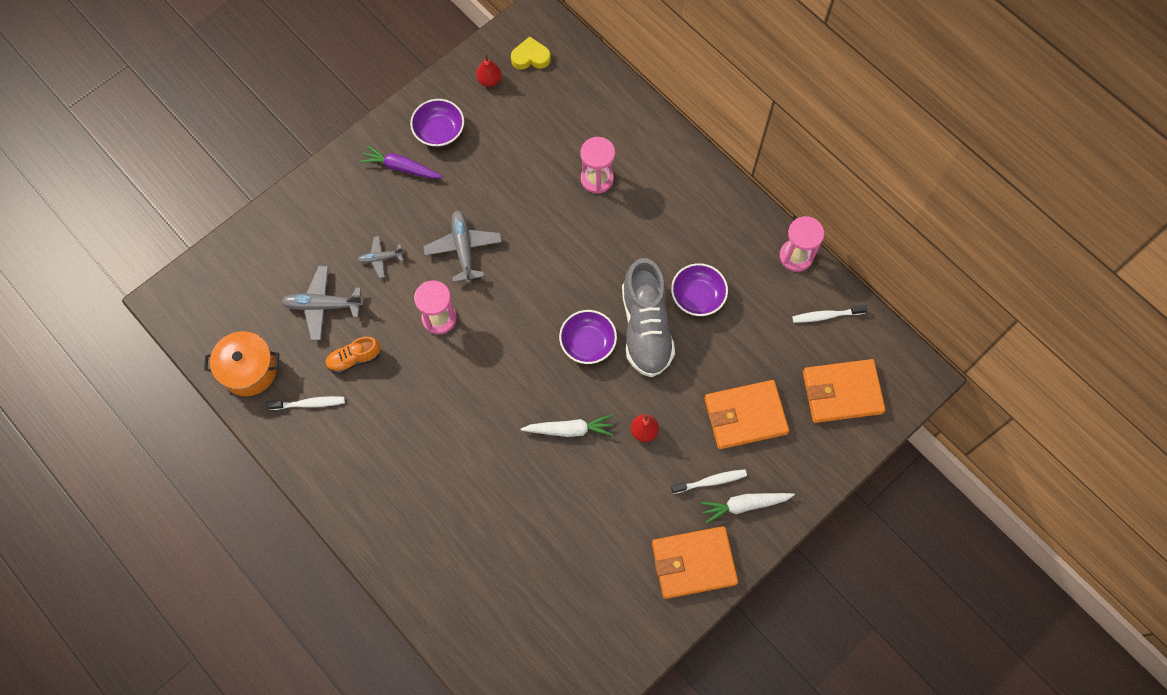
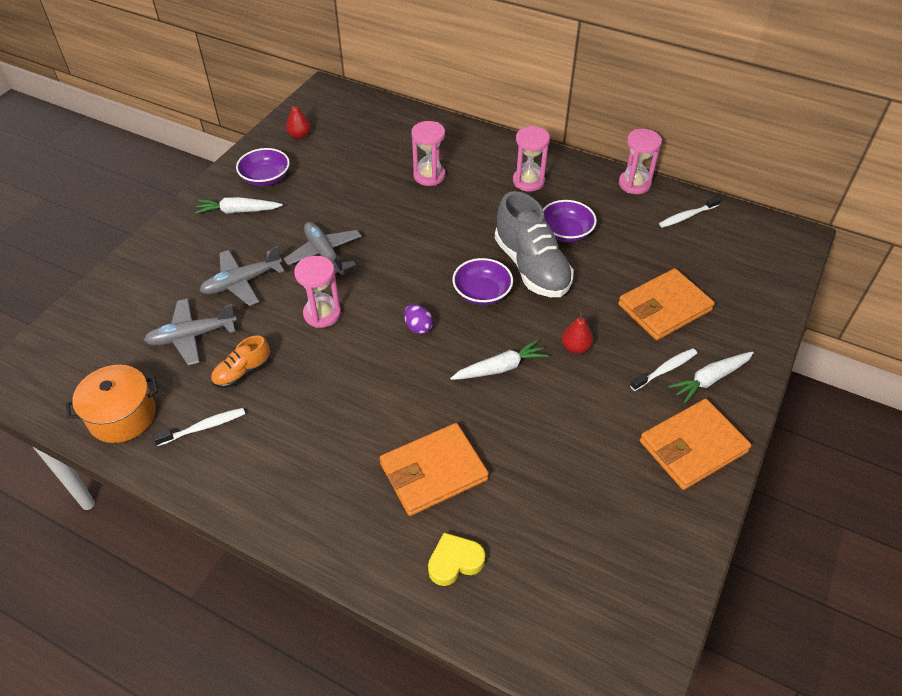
camera: 20 degrees left, 20 degrees down
(380, 258) = (242, 282): grey plane -> grey plane, size x1.72
(401, 167) = (238, 211): purple carrot -> white carrot
(516, 362) = (418, 327): none -> purple egg
(530, 57) = (330, 114): yellow heart -> yellow heart (455, 562)
(691, 218) = (528, 181): none -> pink hourglass
(842, 392) = (738, 266): orange wallet -> orange wallet (433, 472)

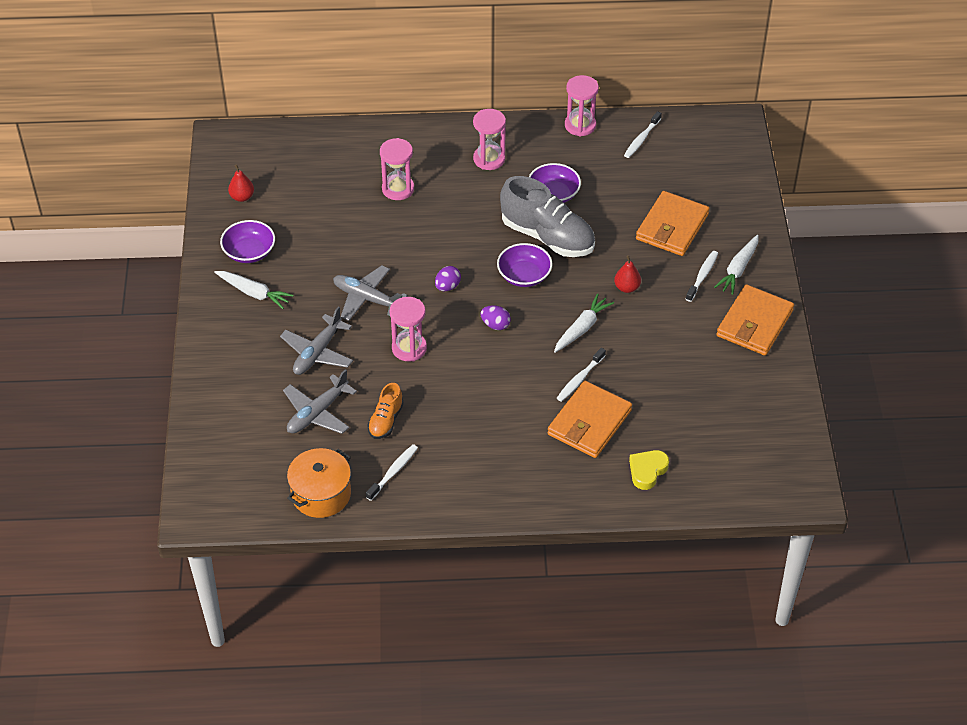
camera: 30 degrees left, 0 degrees up
(238, 211) = (254, 293): white carrot -> white carrot turned 120 degrees counterclockwise
(403, 273) = (447, 286): none -> purple egg
(458, 419) = (579, 379): none -> white toothbrush

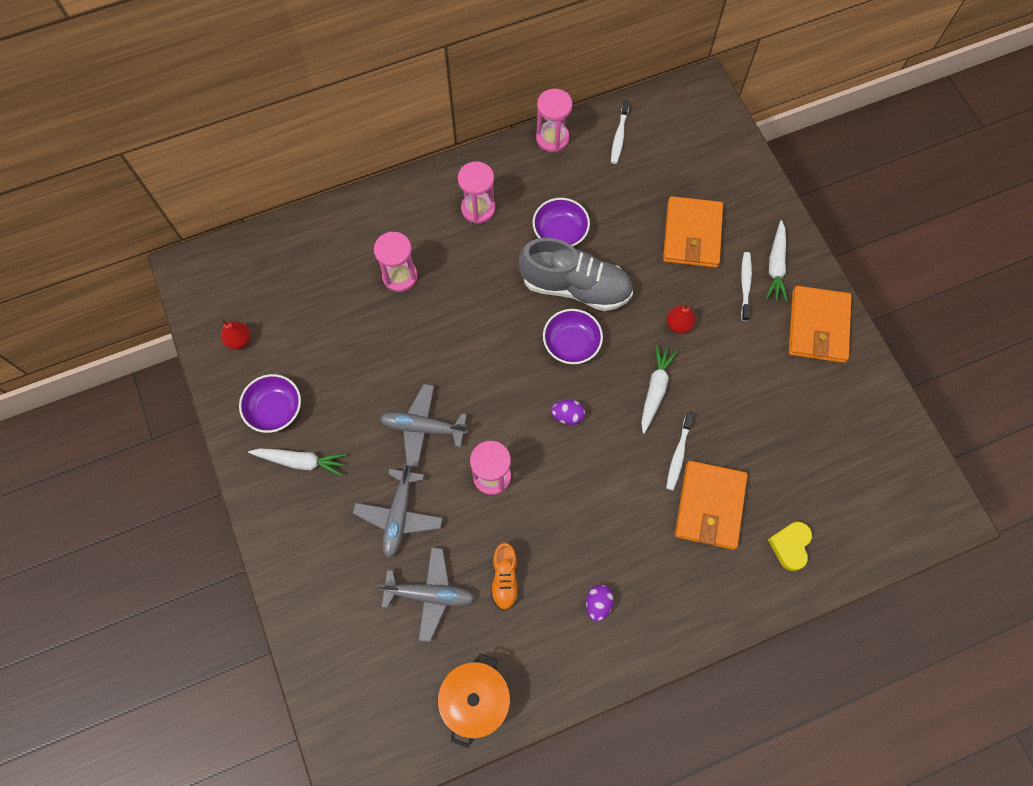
camera: 20 degrees left, 20 degrees up
(317, 413) = (429, 594): grey plane -> grey plane turned 105 degrees counterclockwise
(393, 472) = (539, 642): white toothbrush -> none
(447, 286) = (500, 384): purple egg -> purple egg (598, 604)

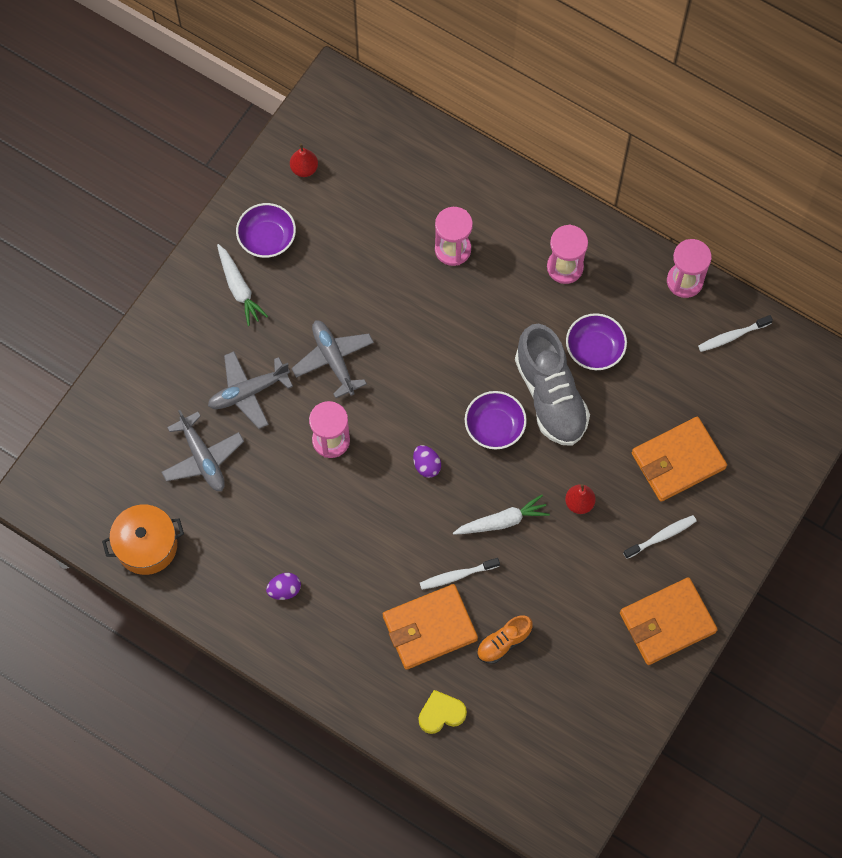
camera: 55 degrees right, 0 degrees up
(505, 578) = (254, 505): orange shoe -> orange shoe (503, 642)
(776, 265) = (702, 551): white carrot -> none

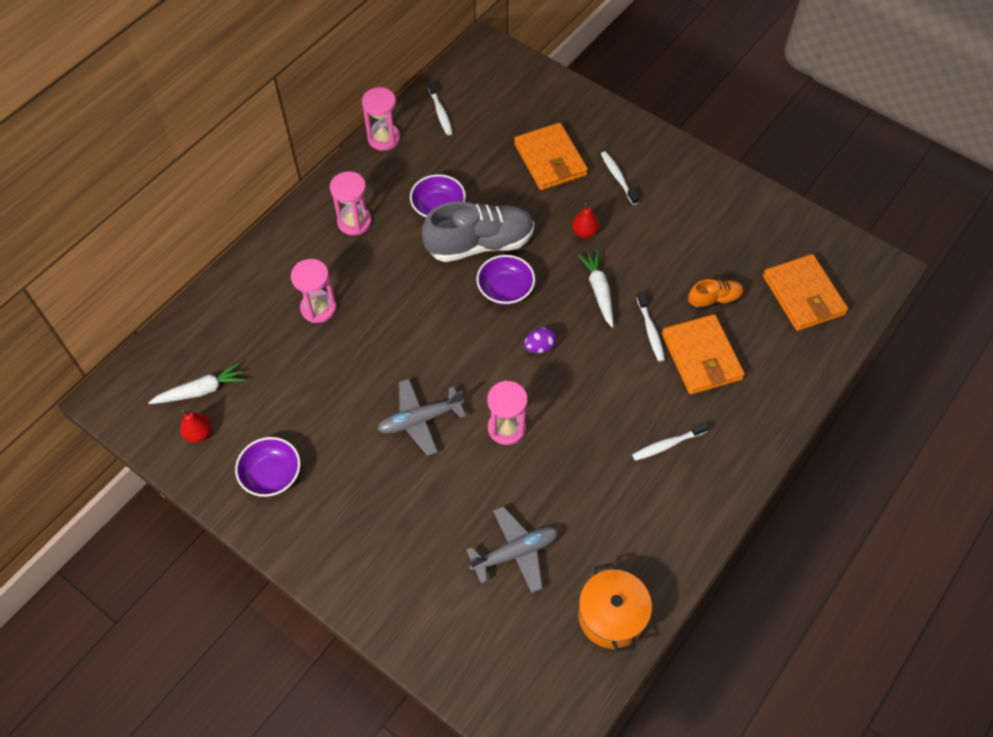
camera: 85 degrees left, 10 degrees down
(239, 288) = (325, 506): white carrot -> white carrot (201, 390)
(248, 392) = (445, 503): grey plane -> none
(284, 590) = (662, 480): purple egg -> none
(324, 594) = (667, 444): none -> white toothbrush
(441, 713) = (783, 354): yellow heart -> none
(503, 642) = (714, 300): orange shoe -> orange shoe turned 75 degrees counterclockwise
(667, 622) = (695, 181): orange wallet -> orange wallet (803, 295)

